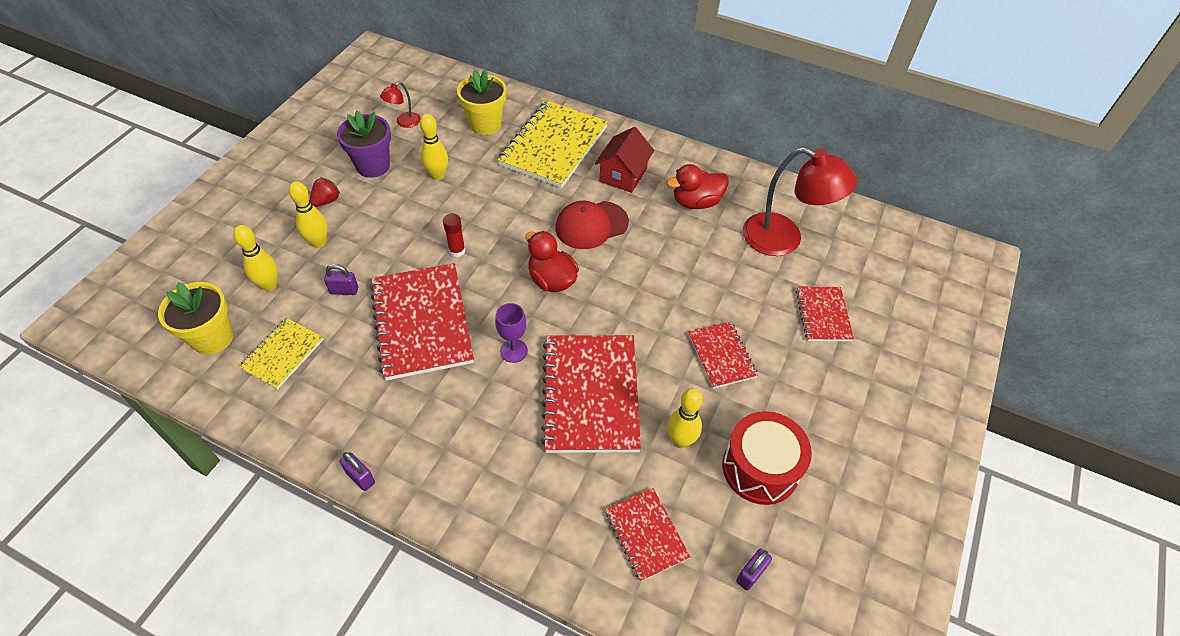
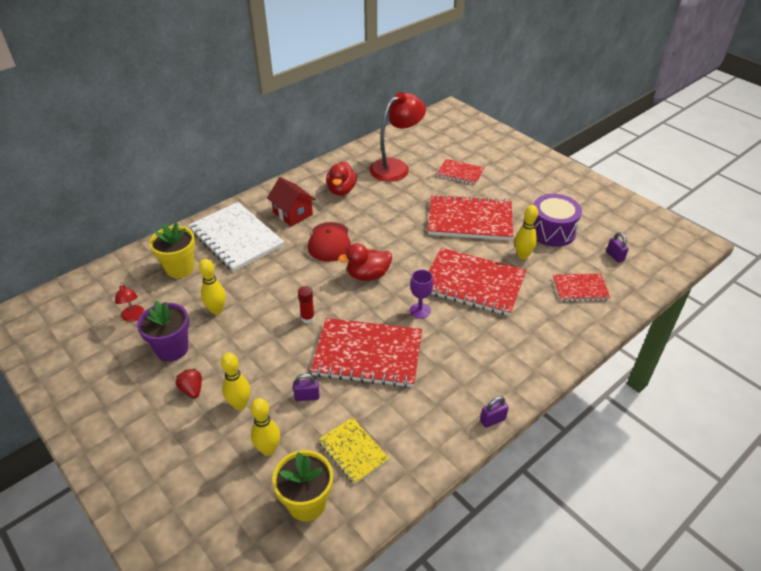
camera: 65 degrees left, 10 degrees down
(344, 290) = (307, 397): purple padlock -> purple padlock turned 60 degrees clockwise
(553, 146) = (236, 238): yellow notebook -> white notebook
(721, 356) = (470, 220): red notebook -> red notebook, size x1.85
(760, 468) = (552, 231): red drum -> purple drum

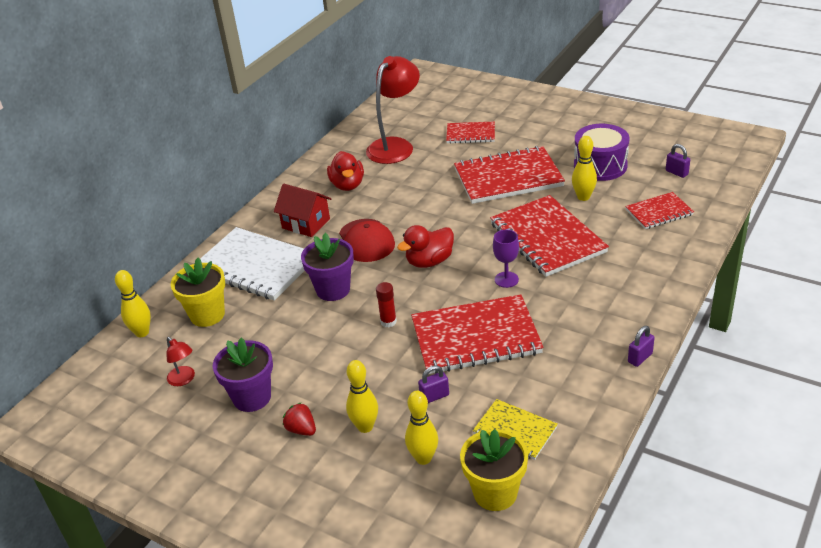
camera: 15 degrees left, 5 degrees down
(217, 310) = (279, 344): yellow bowling pin -> yellow bowling pin (142, 332)
(281, 276) = (333, 289): none -> purple flower pot
(473, 283) = (547, 238): red notebook -> red notebook turned 60 degrees clockwise

